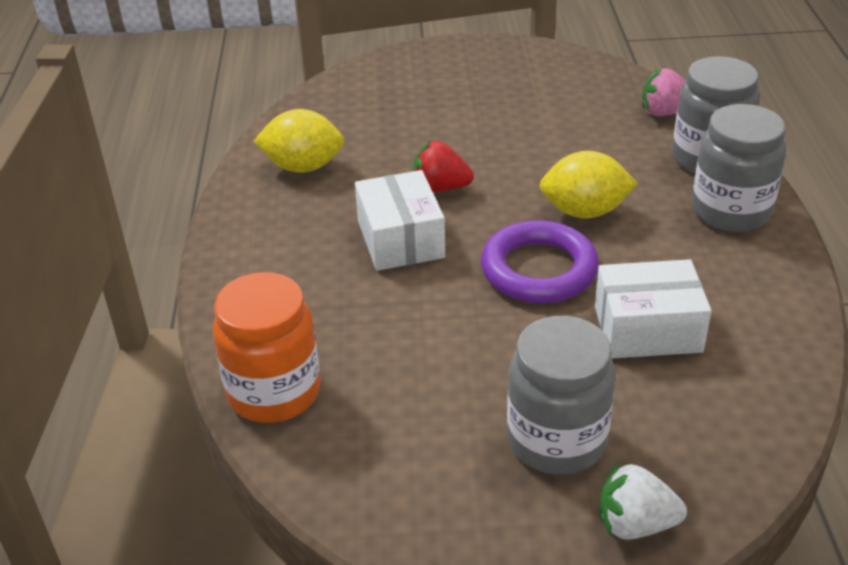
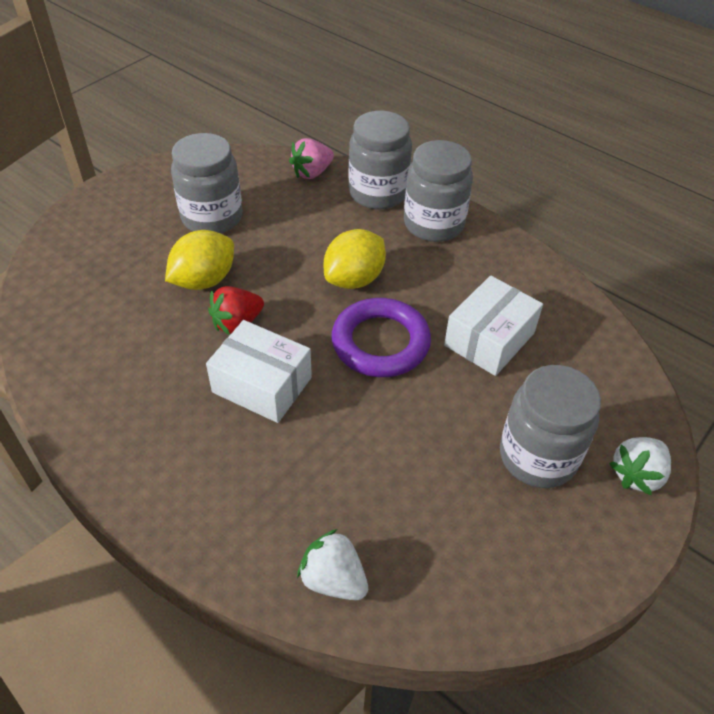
camera: 50 degrees left, 10 degrees up
(274, 392) = (333, 579): orange jar -> white strawberry
(303, 167) = (105, 375): yellow lemon -> yellow lemon (204, 280)
(525, 104) = (212, 217): none -> grey jar

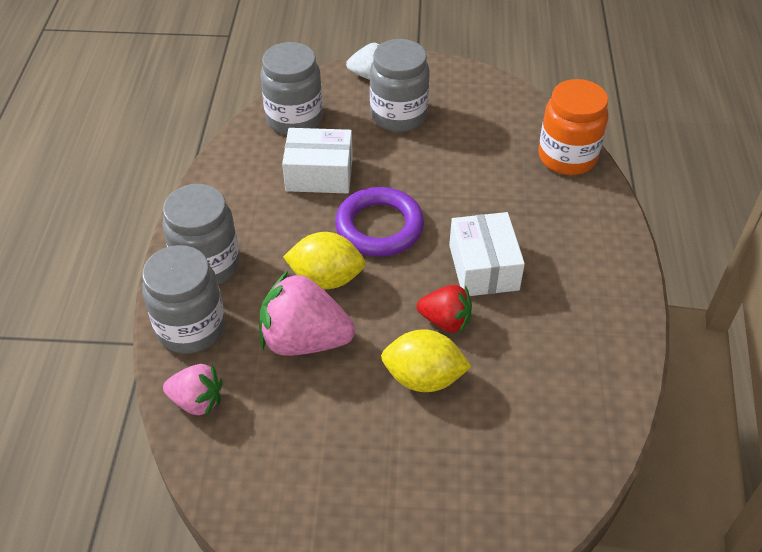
camera: 125 degrees left, 0 degrees up
(212, 217) = (339, 436): grey jar -> grey jar (294, 119)
(307, 239) = (304, 340): none -> pink strawberry
(333, 579) = (567, 157): white strawberry -> orange jar

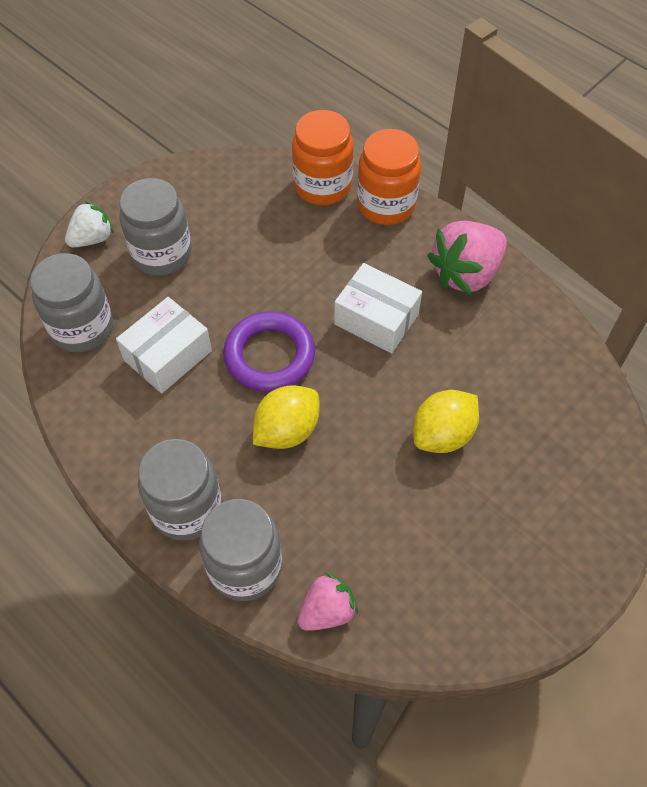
camera: 50 degrees left, 10 degrees up
(304, 340) = (335, 489): pink strawberry -> pink strawberry (466, 273)
(445, 321) = (403, 381): red strawberry -> none
(598, 204) = (386, 205): none -> orange jar

